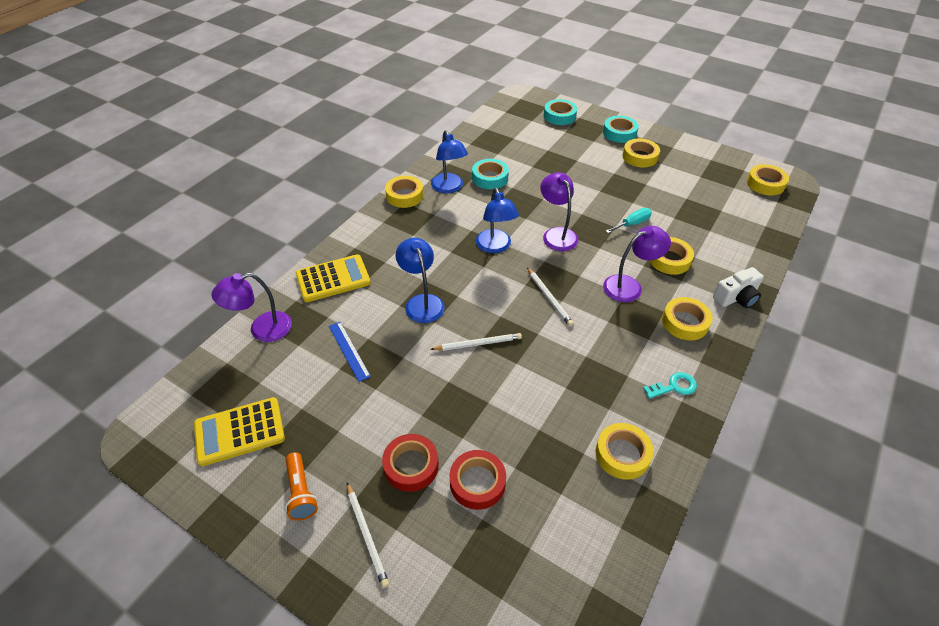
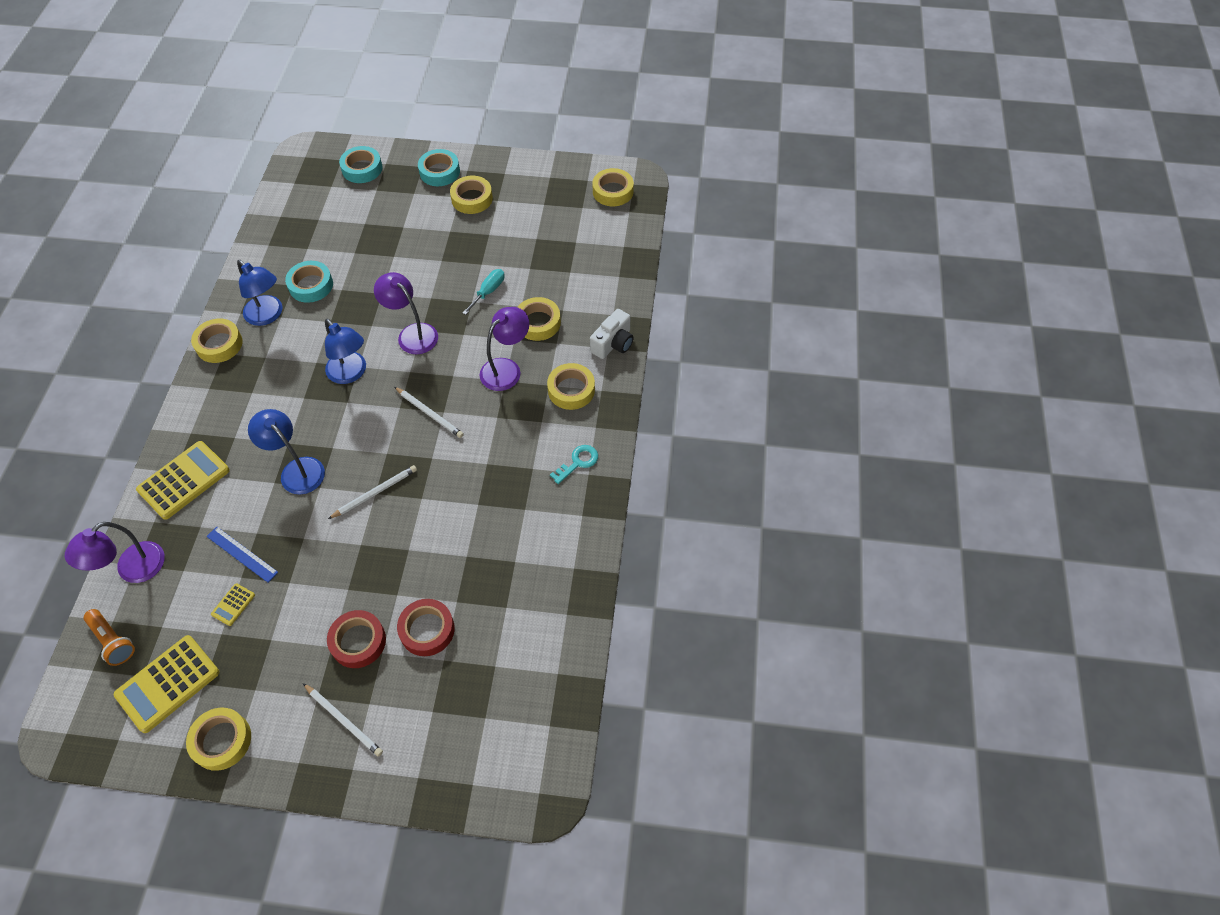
camera: 25 degrees left, 10 degrees up
(301, 492) = (262, 711): orange flashlight -> orange flashlight (113, 641)
(322, 388) = (233, 604): none -> yellow calculator
(622, 454) = (549, 548): yellow tape -> yellow tape (221, 741)

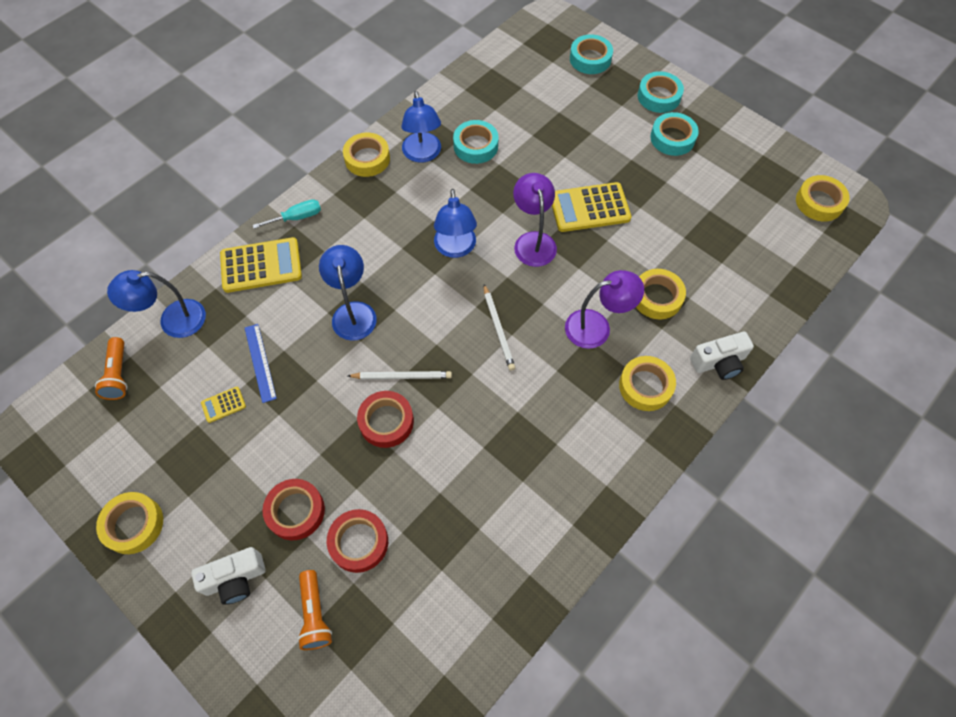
camera: 35 degrees right, 5 degrees up
(132, 570) = (173, 321): purple lamp -> blue lamp
(168, 683) = (130, 442): yellow calculator -> yellow calculator (589, 208)
(344, 720) = (235, 579): white pencil -> white camera
(386, 533) = (386, 421): none -> red tape
(428, 700) = (315, 614): none -> orange flashlight
(472, 199) = (672, 138): yellow tape -> turquoise tape
(488, 291) = (629, 239): turquoise screwdriver -> turquoise screwdriver (297, 217)
(578, 462) = (604, 466): turquoise key -> none

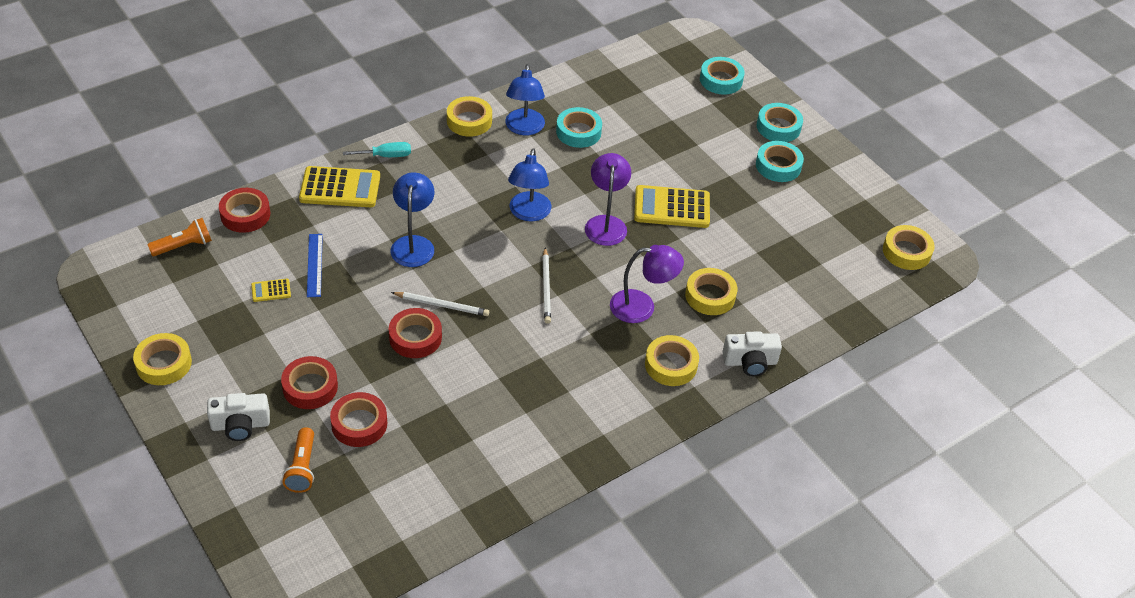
camera: 10 degrees right, 15 degrees down
(118, 374) = (184, 246): orange flashlight -> orange flashlight turned 120 degrees counterclockwise
(173, 321) = (245, 214): blue lamp -> red tape

